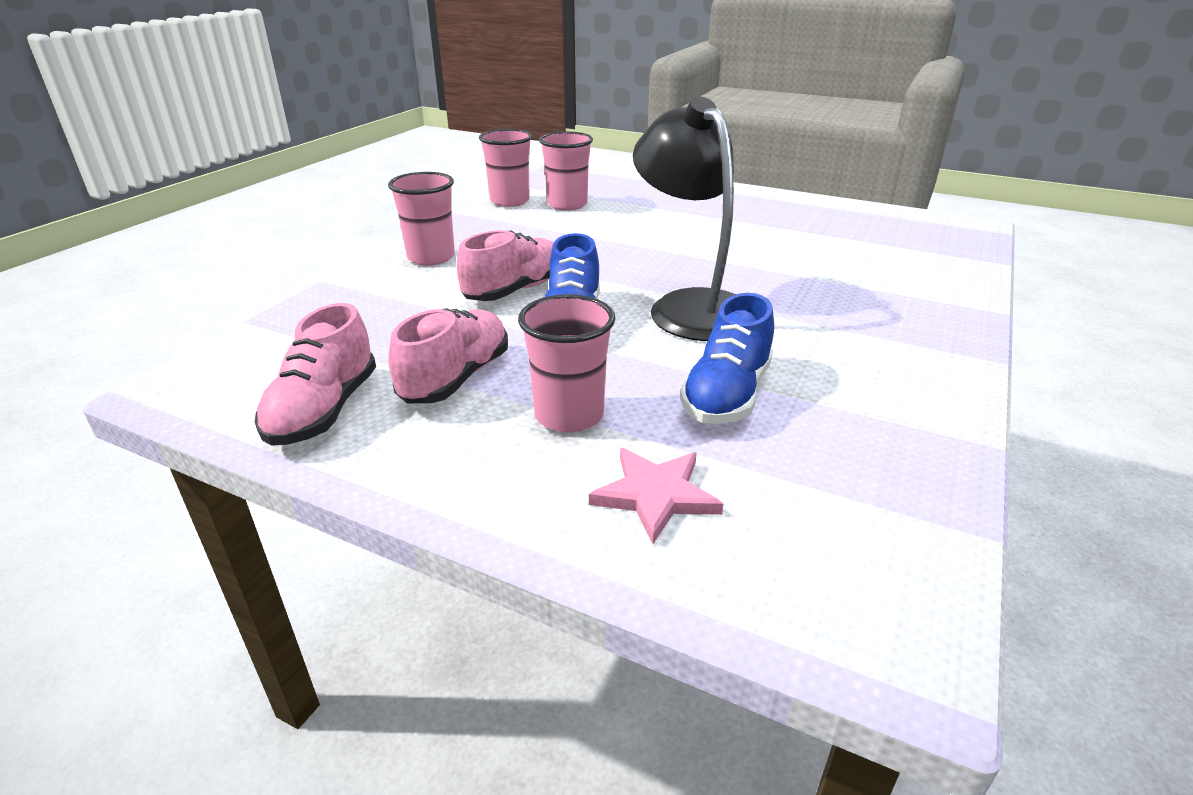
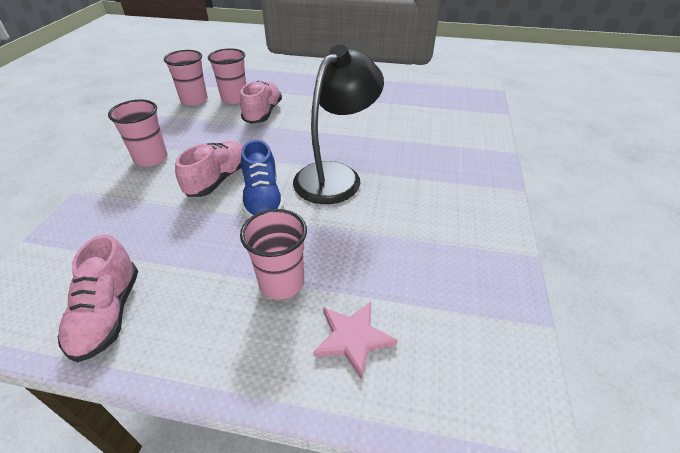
camera: 15 degrees left, 10 degrees up
(456, 378) = (197, 265): pink shoe -> pink shoe (263, 113)
(691, 306) = (336, 175): black lamp -> black lamp turned 75 degrees clockwise
(726, 395) = (375, 245): blue shoe -> none

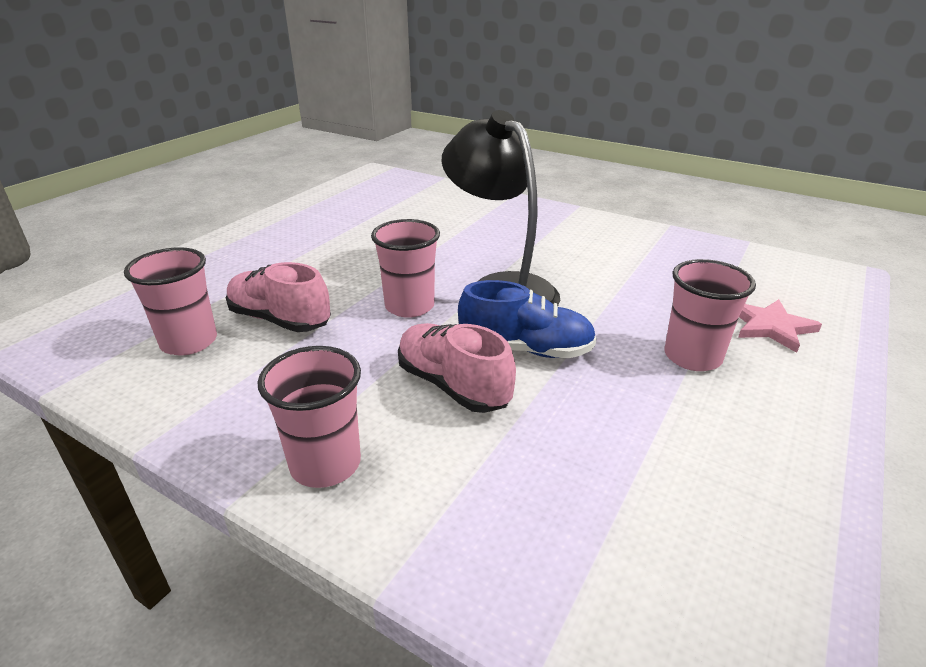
camera: 70 degrees left, 10 degrees down
(108, 314) = (747, 519): pink shoe -> none
(194, 100) = (132, 392): pink cup -> pink cup (409, 306)

